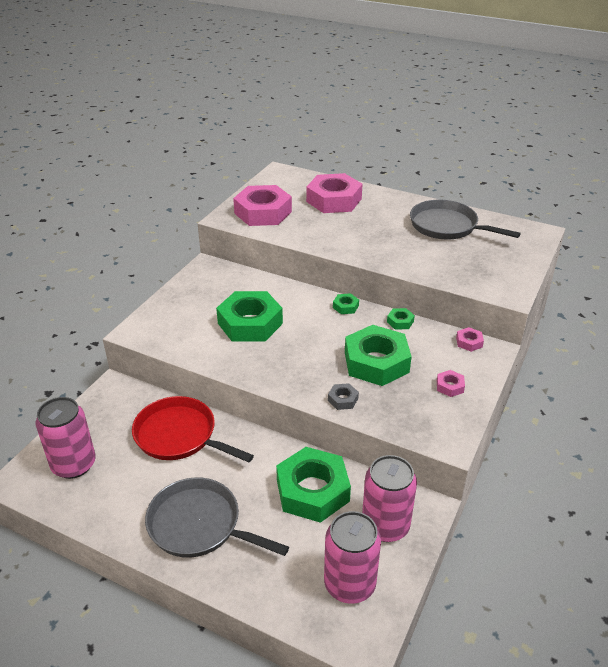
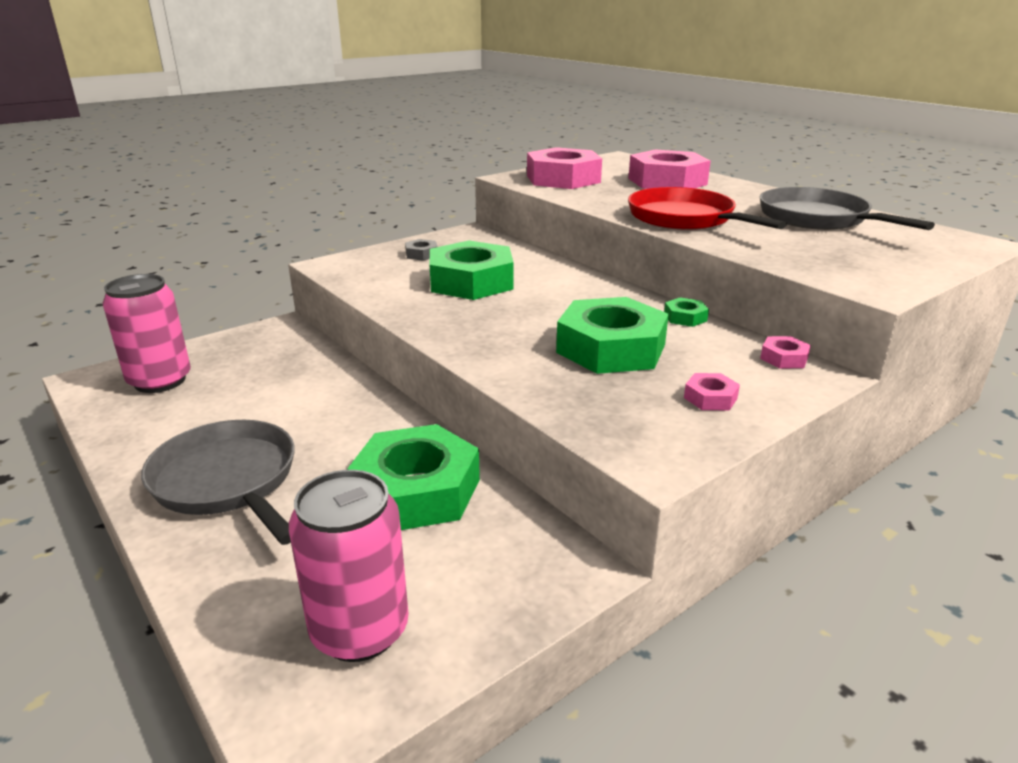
camera: 25 degrees right, 10 degrees down
(179, 436) = (304, 385): red pan -> red pan (685, 219)
(343, 399) = (523, 374): grey nut -> grey nut (421, 254)
(345, 307) = (615, 290): green nut -> none
(385, 526) = (489, 569): pink can -> none

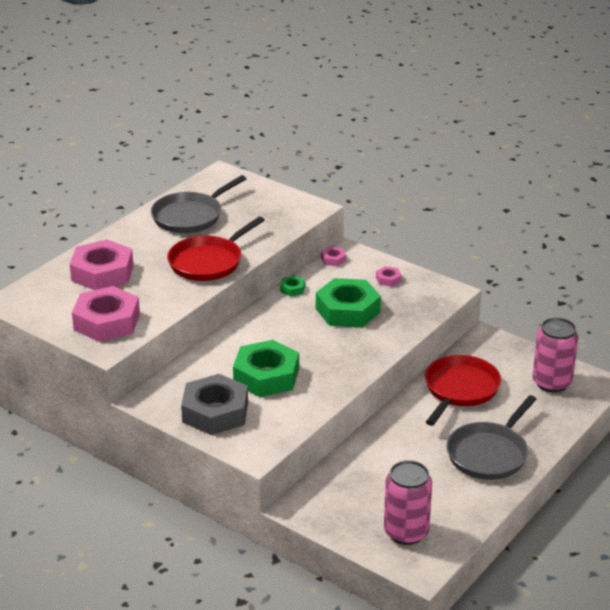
camera: 105 degrees left, 5 degrees up
(417, 490) = (460, 390): green nut -> red pan
(421, 254) = (215, 412): grey nut -> grey nut, size x2.39

